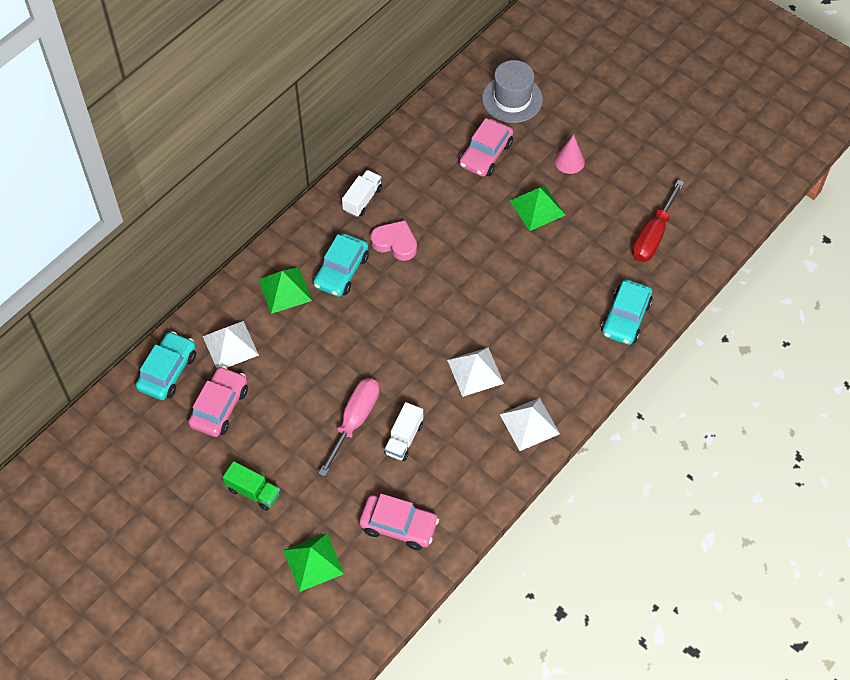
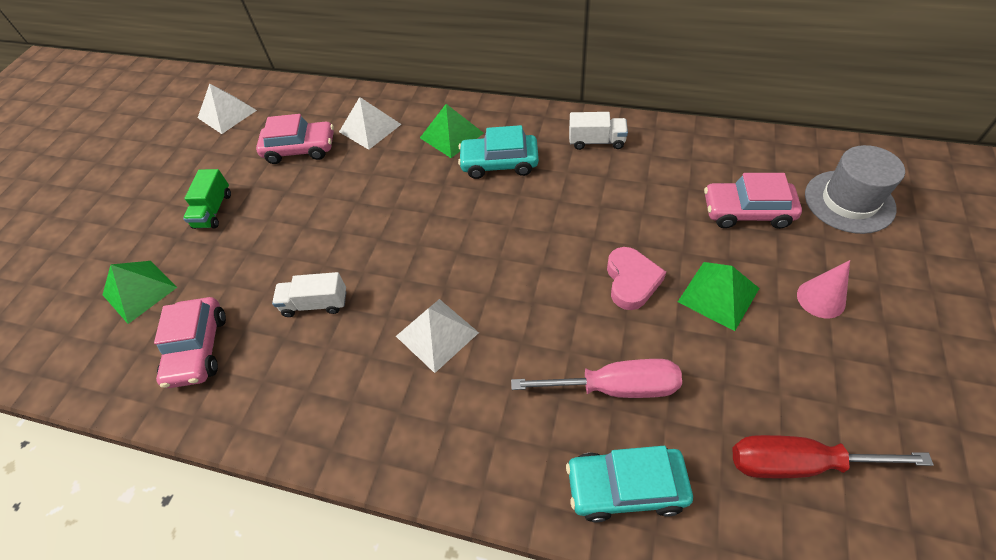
camera: 70 degrees right, 5 degrees down
(168, 371) = (324, 104): turquoise car -> none
(355, 421) = (322, 251): pink screwdriver -> pink screwdriver (615, 387)
(395, 243) = (563, 188): pink heart -> pink heart (631, 281)
(529, 424) = (386, 431): white pyramid -> white pyramid (227, 114)

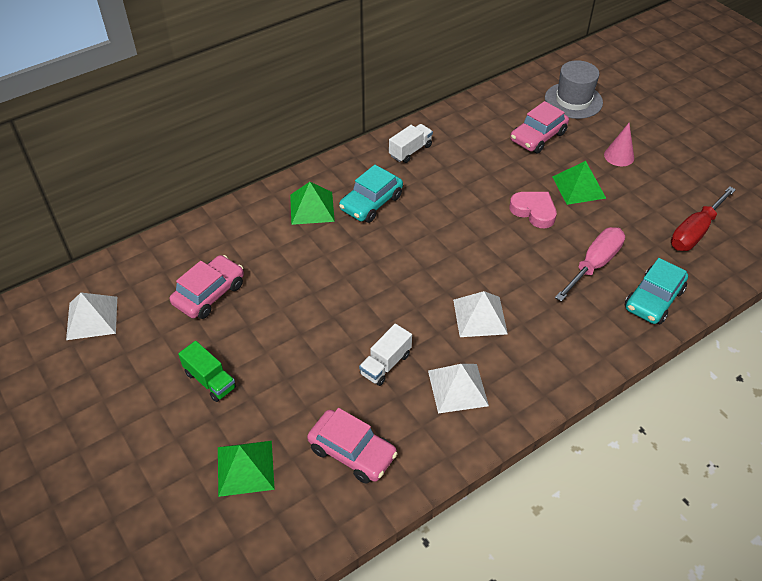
camera: 55 degrees left, 5 degrees down
(370, 128) = (242, 243): white pyramid -> white pyramid (458, 388)

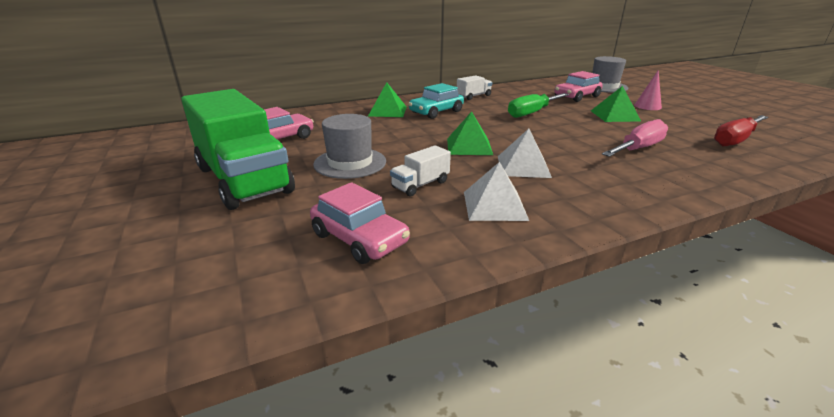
camera: 10 degrees right, 20 degrees down
(92, 318) = (174, 142): white pyramid -> none
(210, 380) = (244, 179): green truck -> green truck, size x2.38
(245, 467) = (232, 238): green pyramid -> green pyramid (469, 146)
(305, 334) = (350, 163): none -> grey hat
(484, 191) = (531, 113): none -> green screwdriver
(534, 211) = (575, 123): pink heart -> none
(653, 299) = (708, 170): turquoise car -> none

